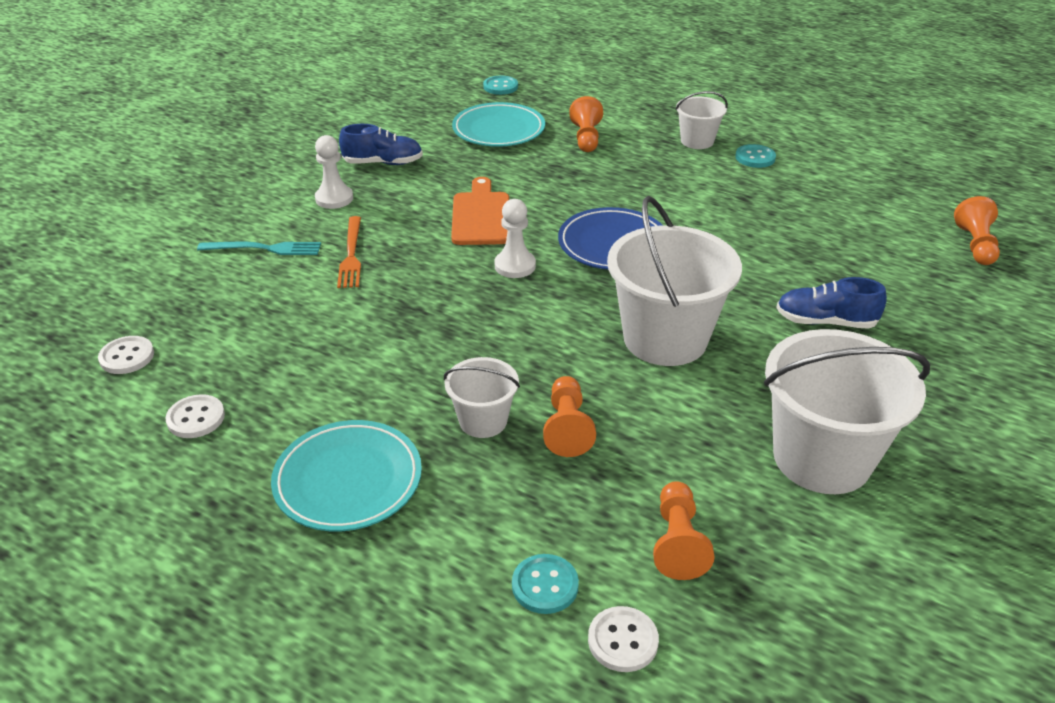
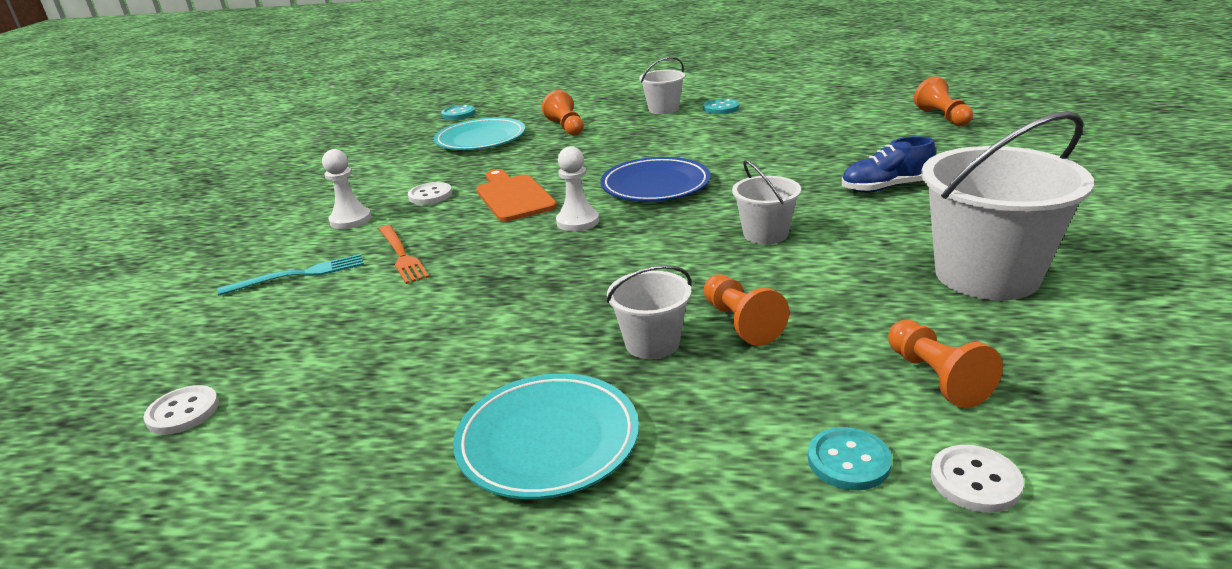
camera: 20 degrees left, 10 degrees down
(196, 418) = (314, 443): white button -> white button (430, 195)
(383, 163) = (383, 184): blue shoe -> none
(665, 338) = (765, 234): white bucket -> white bucket, size x0.52

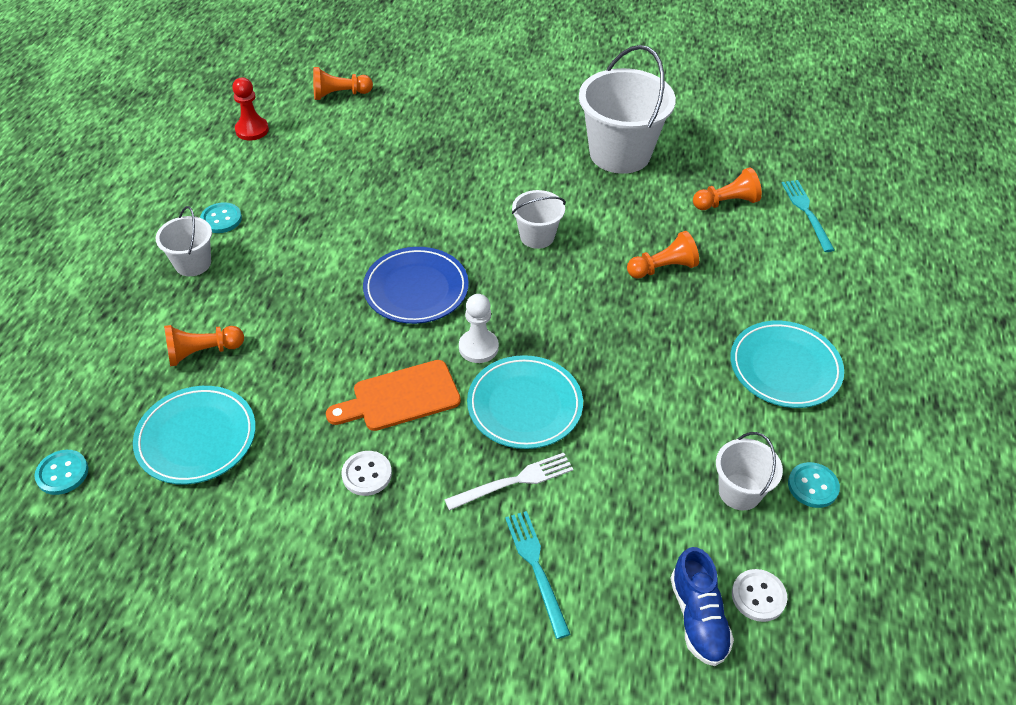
camera: 90 degrees left, 20 degrees up
(350, 220) = (410, 546): white pawn -> none
(401, 255) = (514, 481): orange fork -> white fork
(496, 251) = (524, 406): none -> turquoise plate
(652, 343) = (683, 313): white bucket -> white bucket (739, 492)
(848, 461) = (795, 249): turquoise button -> turquoise button (813, 486)
(850, 98) = (252, 130): none -> red pawn
(886, 188) = (475, 160): blue shoe -> blue shoe (698, 618)
(975, 481) = (806, 213): white button -> turquoise fork

